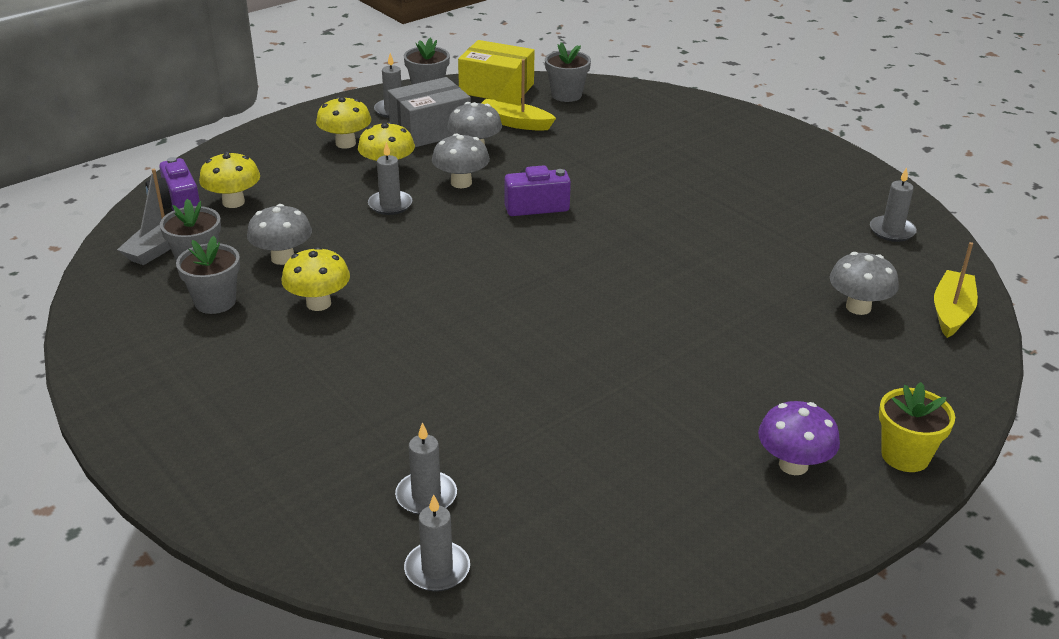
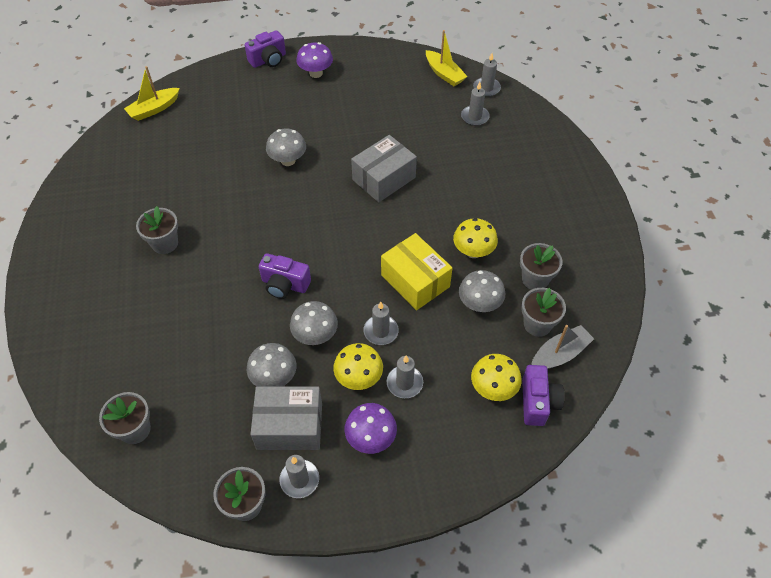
camera: 150 degrees left, 20 degrees up
(345, 143) = (371, 438): yellow mushroom -> purple mushroom
(496, 88) = (183, 475): yellow box -> yellow box (415, 281)
(512, 343) = (384, 179): none -> grey box
(514, 123) = (215, 403): yellow boat -> yellow boat (444, 74)
(713, 195) = (165, 243): none -> grey flower pot
(858, 307) = (193, 129): grey mushroom -> grey mushroom (288, 160)
(892, 231) = (105, 168): grey candle -> grey candle (404, 383)
(905, 456) = (268, 60): yellow flower pot -> purple camera

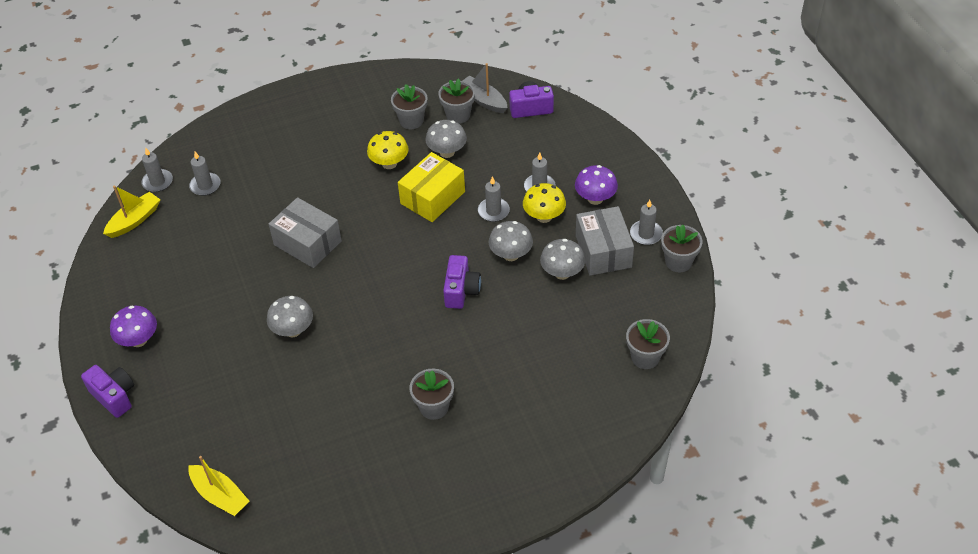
camera: 100 degrees left, 5 degrees down
(493, 388) = (527, 134): yellow mushroom -> none

